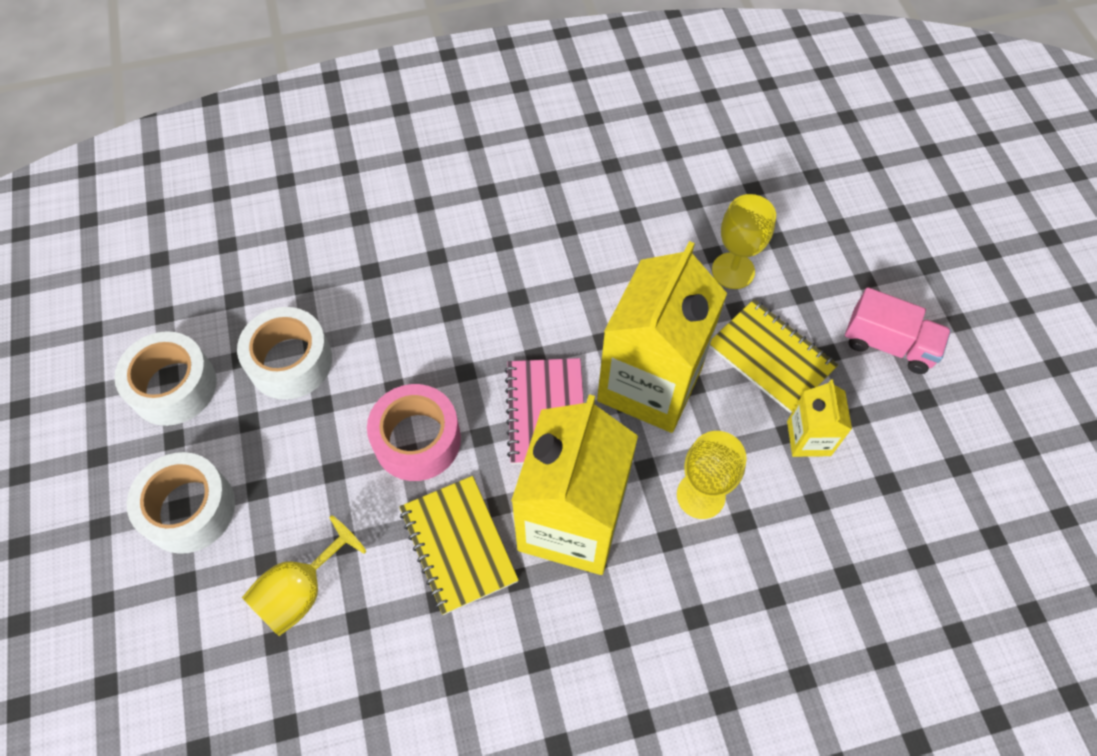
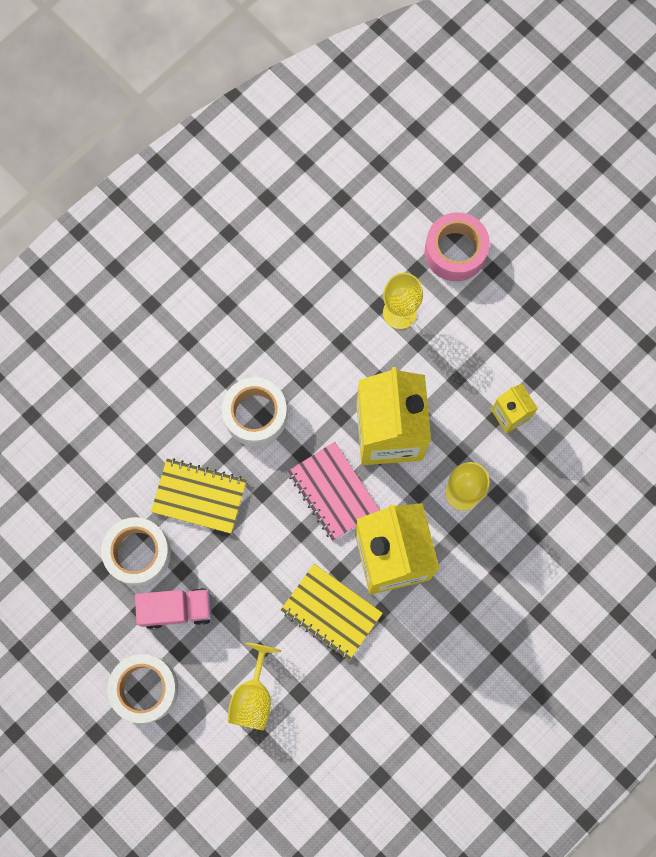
camera: 30 degrees left, 15 degrees up
(173, 387) = (71, 616): white tape -> white tape (255, 415)
(417, 440) = (261, 559): pink tape -> pink tape (455, 251)
(770, 357) = (458, 368): yellow notebook -> yellow notebook (199, 496)
(888, 344) = (530, 314): pink truck -> pink truck (176, 609)

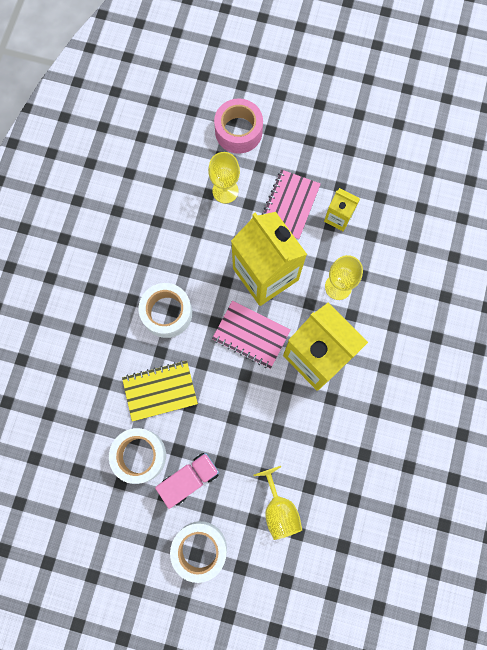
camera: 30 degrees left, 0 degrees up
(331, 612) = (298, 418): yellow notebook -> none
(462, 370) = (289, 205): none -> pink notebook

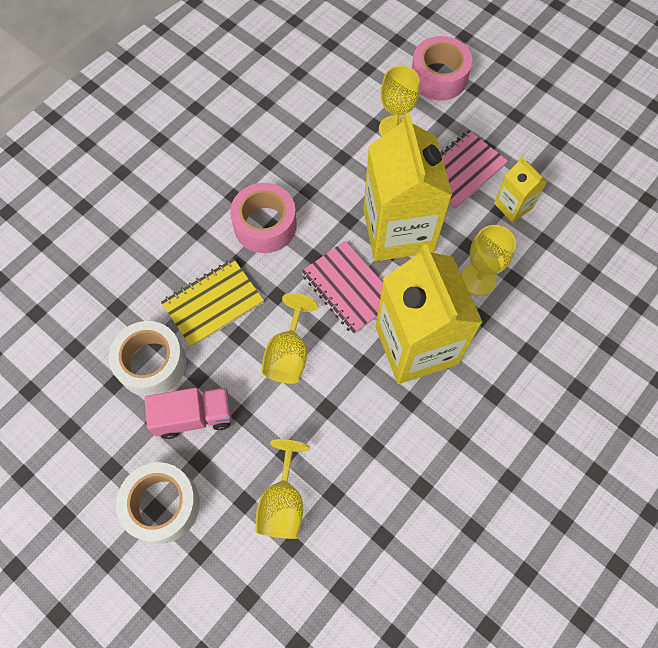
camera: 25 degrees right, 10 degrees down
(160, 391) = (213, 303): yellow notebook -> yellow notebook turned 45 degrees counterclockwise
(167, 313) = (265, 225): white tape -> pink tape
(232, 404) = (288, 354): none -> yellow goblet

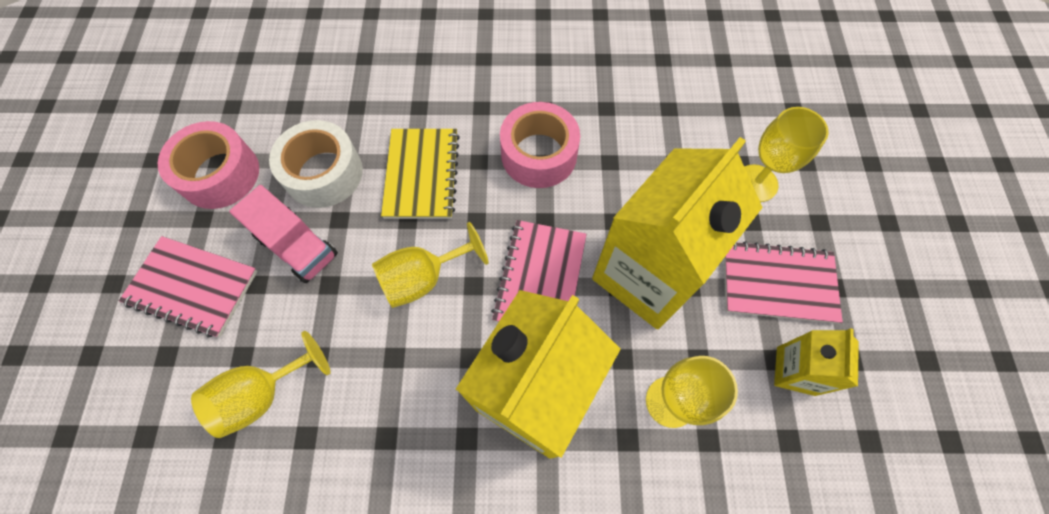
camera: 50 degrees right, 0 degrees up
(162, 505) = (193, 287): white tape -> pink notebook
(213, 303) = (422, 175): yellow notebook -> yellow notebook turned 75 degrees clockwise
(438, 77) = (860, 177): pink tape -> pink tape (220, 174)

